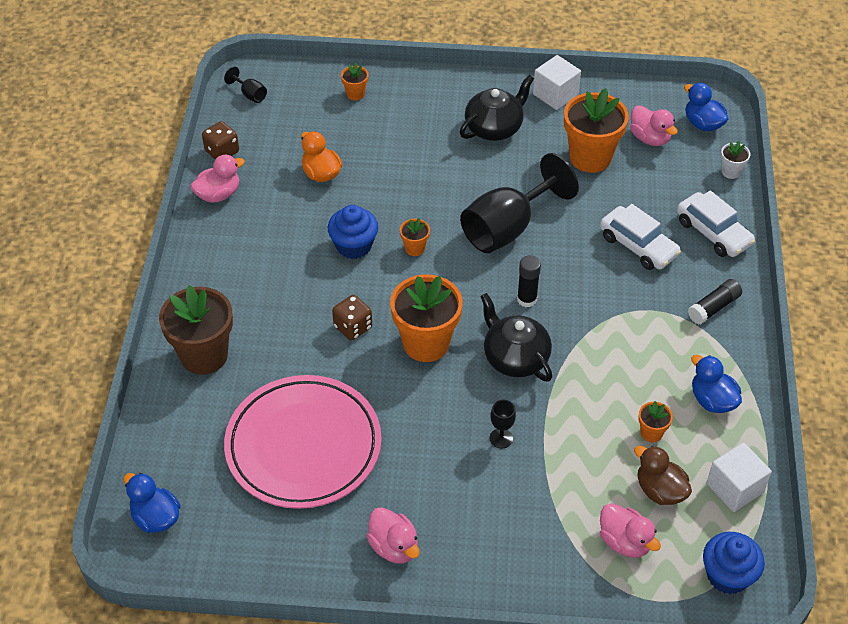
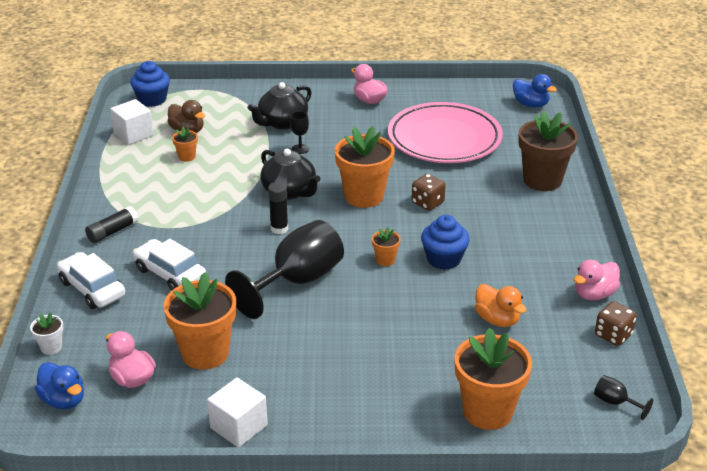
camera: 175 degrees right, 15 degrees down
(355, 94) = (487, 411): orange flower pot -> orange flower pot, size x2.21
(494, 128) = (314, 380): black teapot -> black teapot (282, 123)
(625, 541) = (216, 109): pink duck -> none
(712, 400) = (134, 175): blue duck -> none

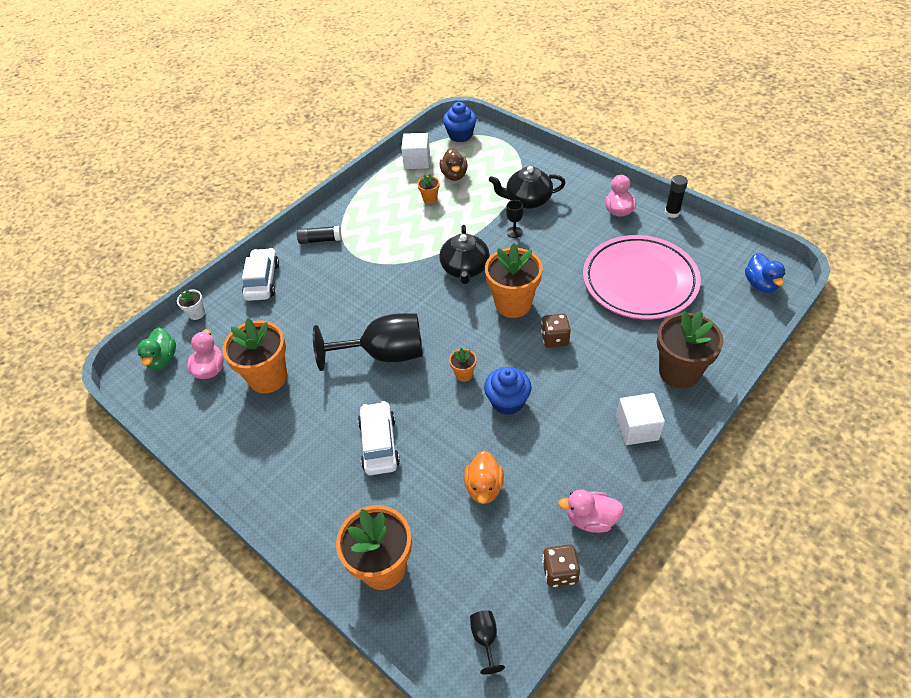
camera: 45 degrees right, 15 degrees up
(63, 400) = (162, 359): blue duck -> green duck
(170, 274) = (316, 296): white car -> white car (379, 444)
(239, 426) = (224, 452): white cube -> white cube (637, 428)
(279, 228) = (422, 299): black glue stick -> black glue stick (672, 213)

